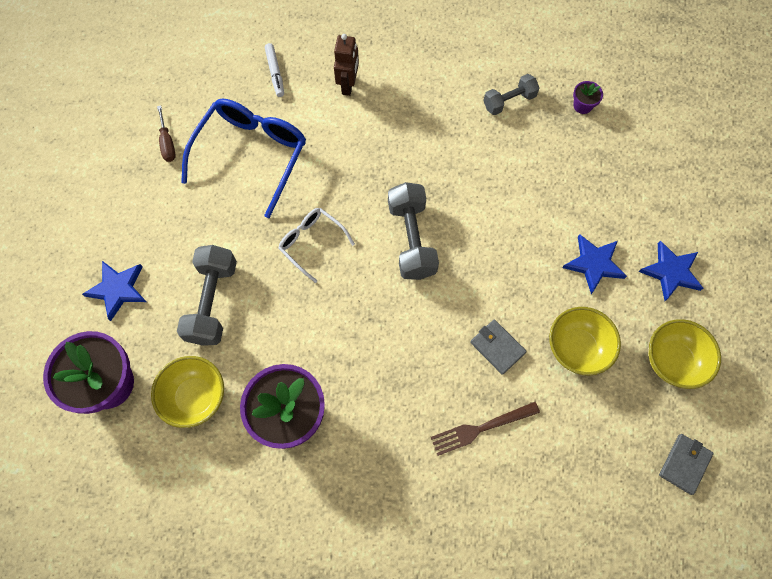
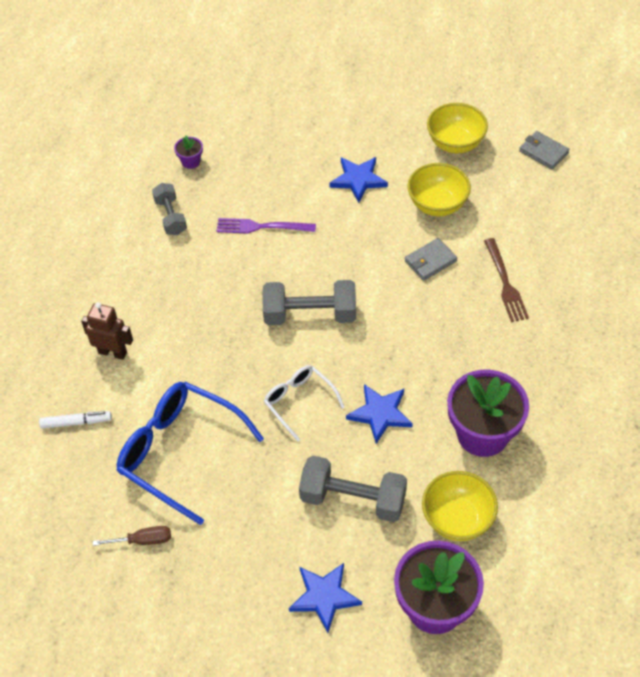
camera: 80 degrees left, 15 degrees down
(311, 243) = (299, 402): white glasses -> white glasses turned 90 degrees clockwise
(511, 180) = (261, 227): none -> purple fork
(671, 272) = (374, 129): blue star -> blue star (380, 414)

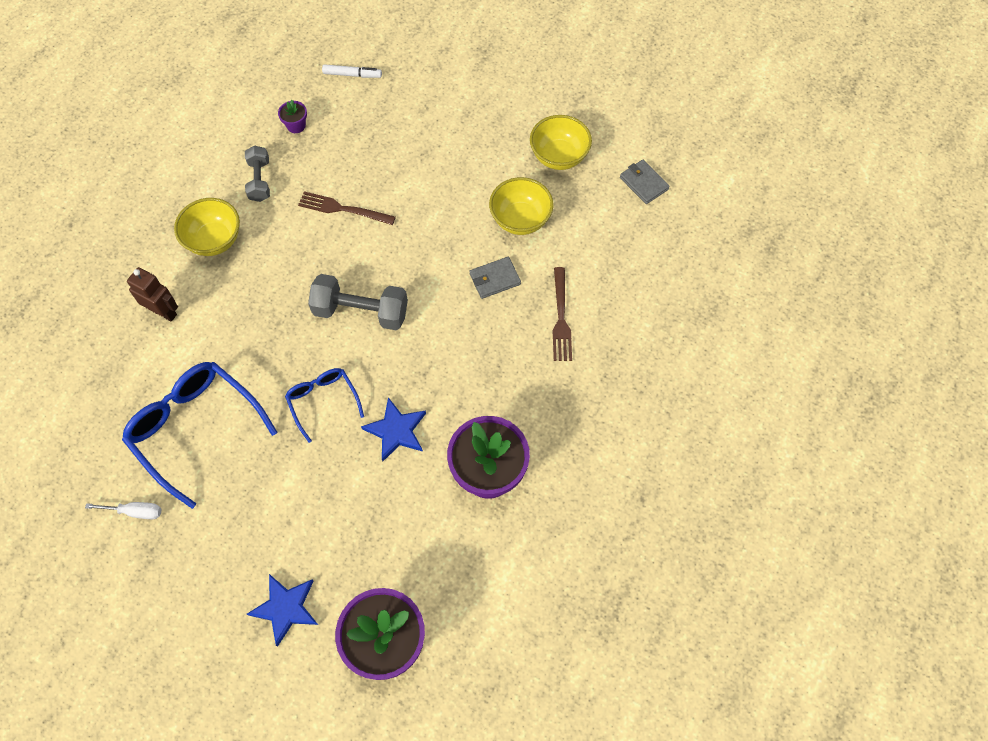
camera: 10 degrees right, 10 degrees up
(76, 422) = (109, 377): white marker -> white marker (352, 75)
(143, 540) = (135, 512): brown screwdriver -> white screwdriver
(261, 227) = (342, 209): purple fork -> brown fork
(299, 402) = (323, 401): white glasses -> blue glasses
(353, 499) = (343, 514): grey dumbbell -> none
(358, 180) = (451, 177): blue star -> none
(457, 519) = (436, 557): yellow bowl -> yellow bowl (214, 240)

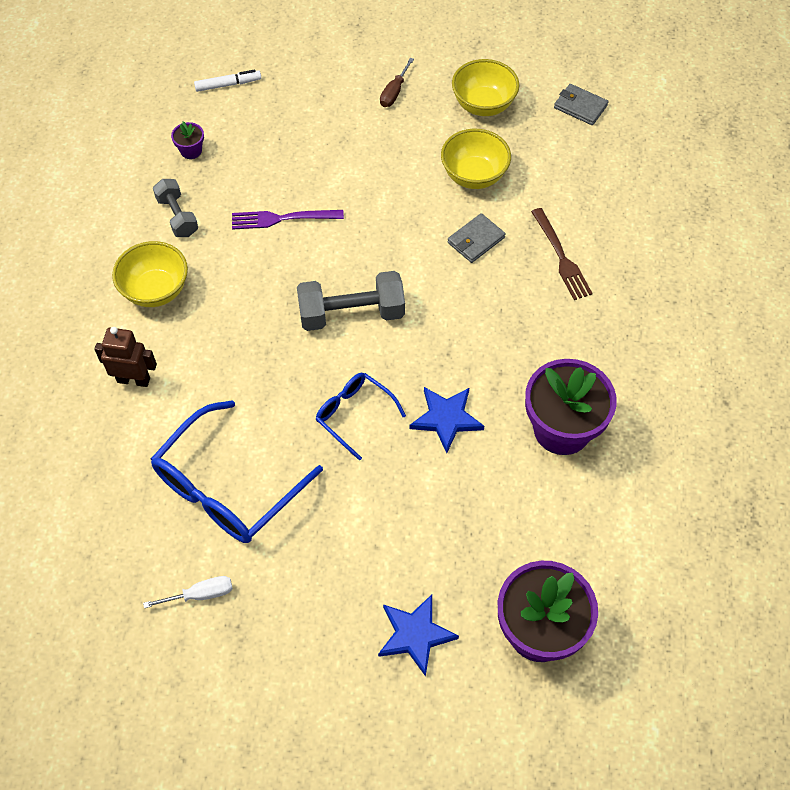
camera: 20 degrees left, 5 degrees down
(195, 429) = (227, 487): blue glasses -> blue glasses turned 75 degrees counterclockwise
(342, 209) = (282, 219): brown fork -> purple fork
(487, 122) = (394, 92): none -> brown screwdriver

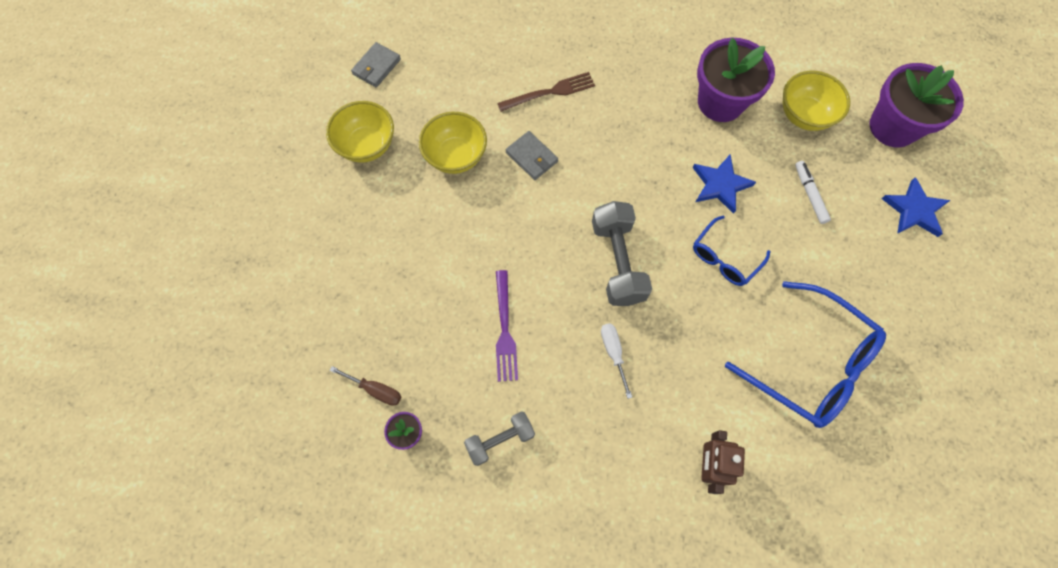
camera: 90 degrees left, 10 degrees up
(156, 290) = (598, 454): yellow bowl -> yellow bowl (804, 115)
(200, 594) = (916, 379): white screwdriver -> white screwdriver (613, 353)
(228, 84) = (311, 399): white marker -> white marker (809, 194)
(394, 92) = (341, 225): brown screwdriver -> brown screwdriver (375, 390)

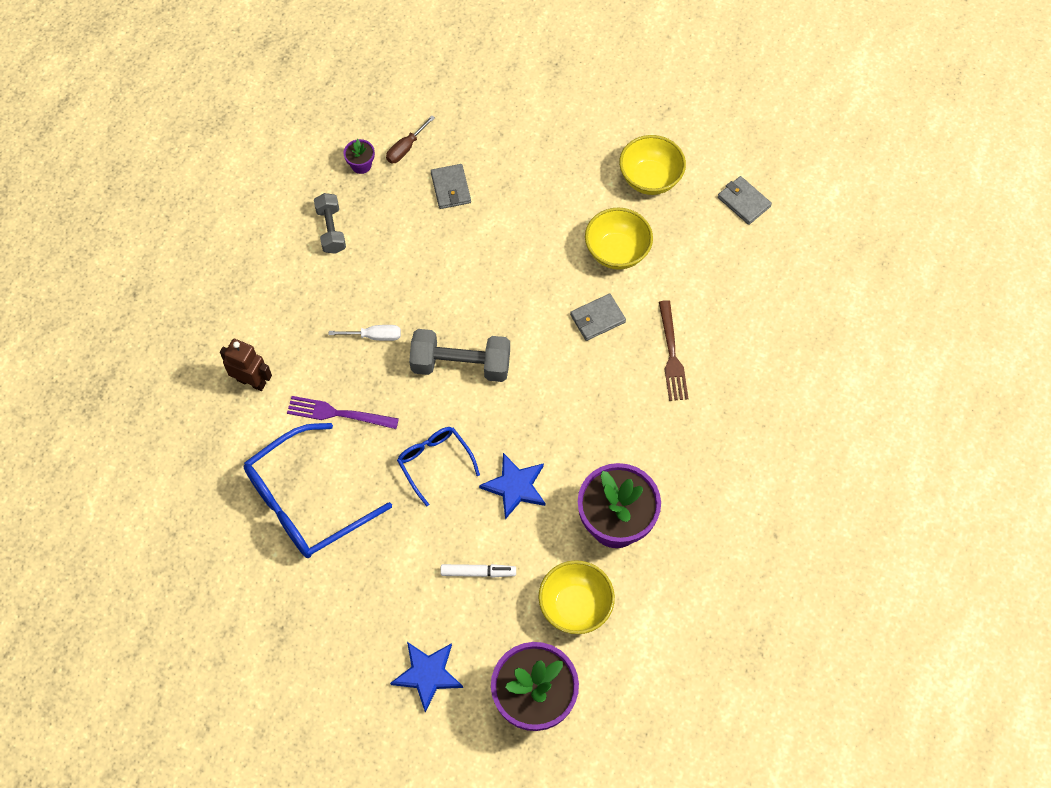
camera: 105 degrees right, 5 degrees down
(417, 327) = (451, 188): none -> grey wallet
(505, 330) = (425, 254): purple fork -> purple fork (337, 414)

